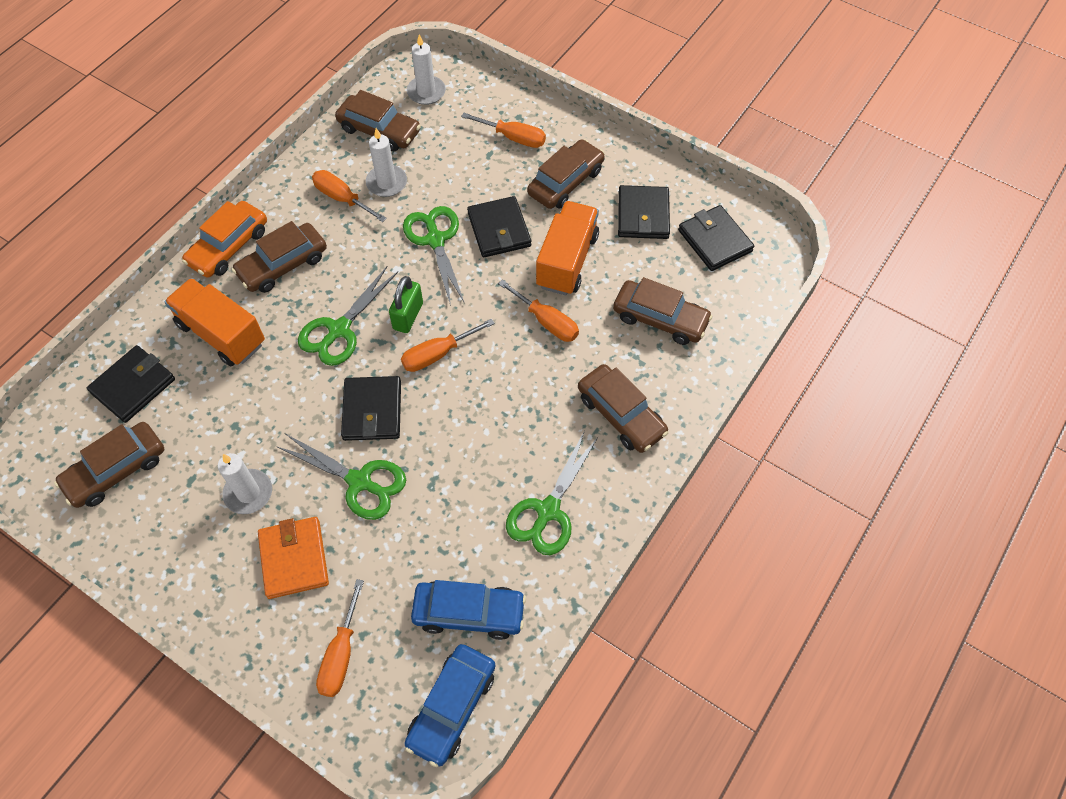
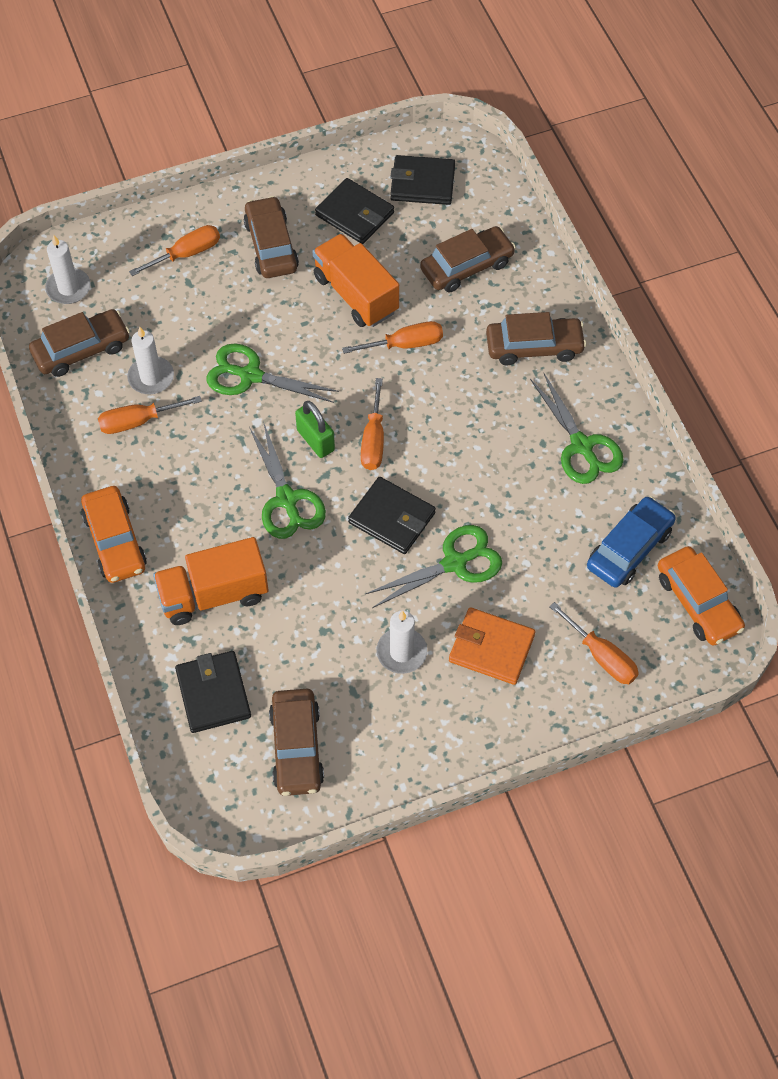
camera: 55 degrees left, 0 degrees up
(283, 265) = (175, 507): brown car -> none
(451, 707) = (698, 602): blue car -> orange car
(499, 230) = (280, 323): black wallet -> none

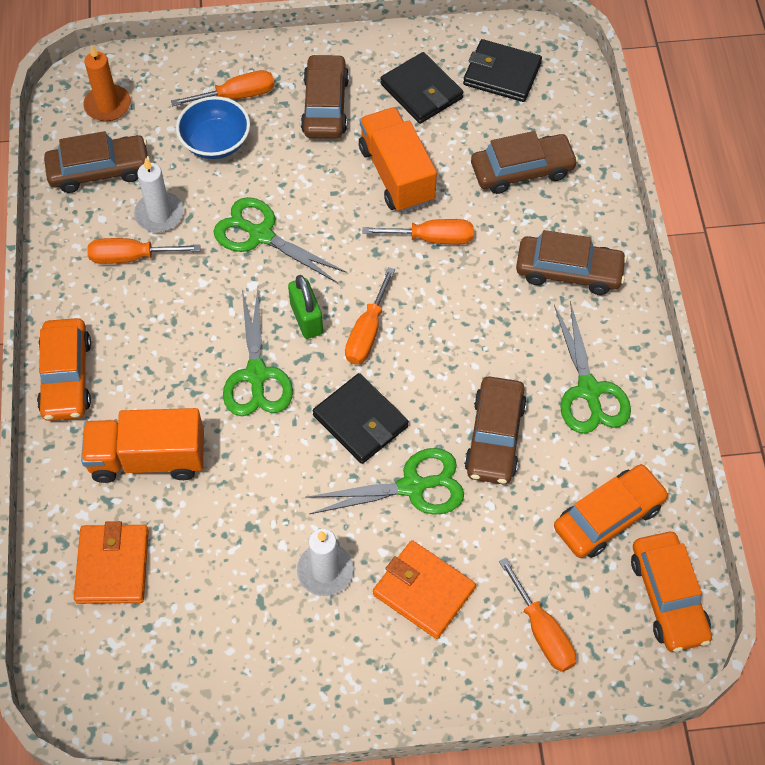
camera: 15 degrees right, 0 degrees up
(68, 288) = (107, 105): white candle -> orange candle
(181, 300) = (215, 142): none -> blue bowl
(213, 693) = (112, 566): black wallet -> orange wallet
(296, 747) = (180, 648): brown car -> brown car (494, 437)
(629, 548) = (608, 517): blue car -> orange car

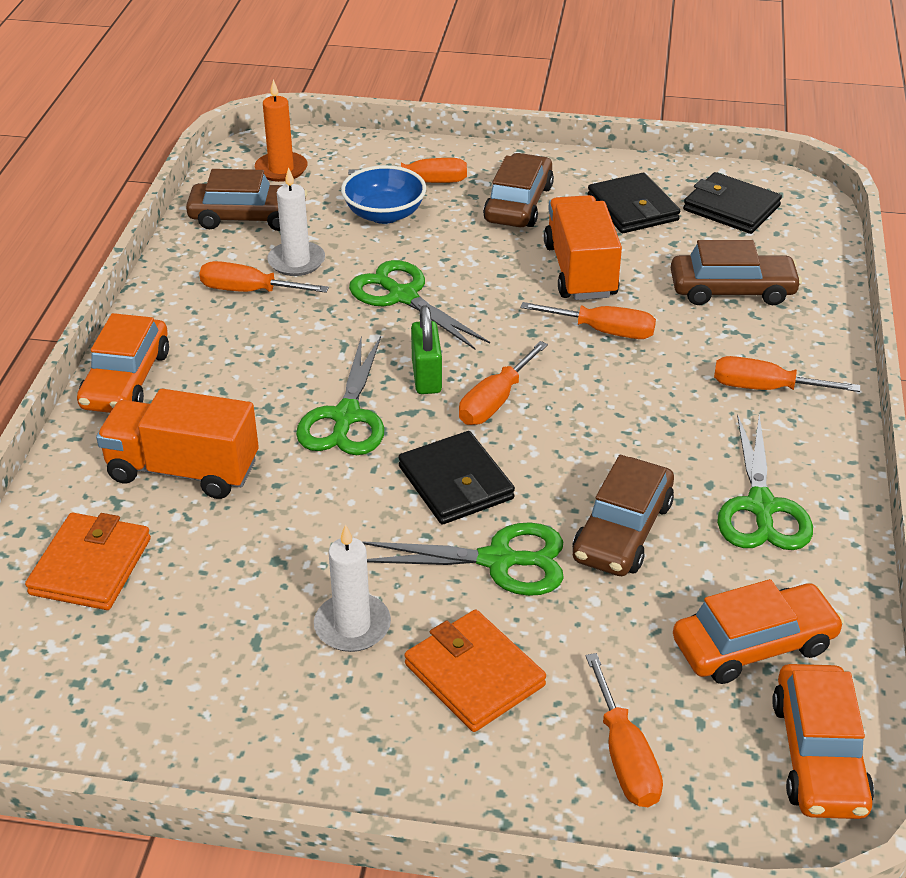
camera: 15 degrees right, 20 degrees down
(569, 271) = (765, 388): brown car -> orange screwdriver

